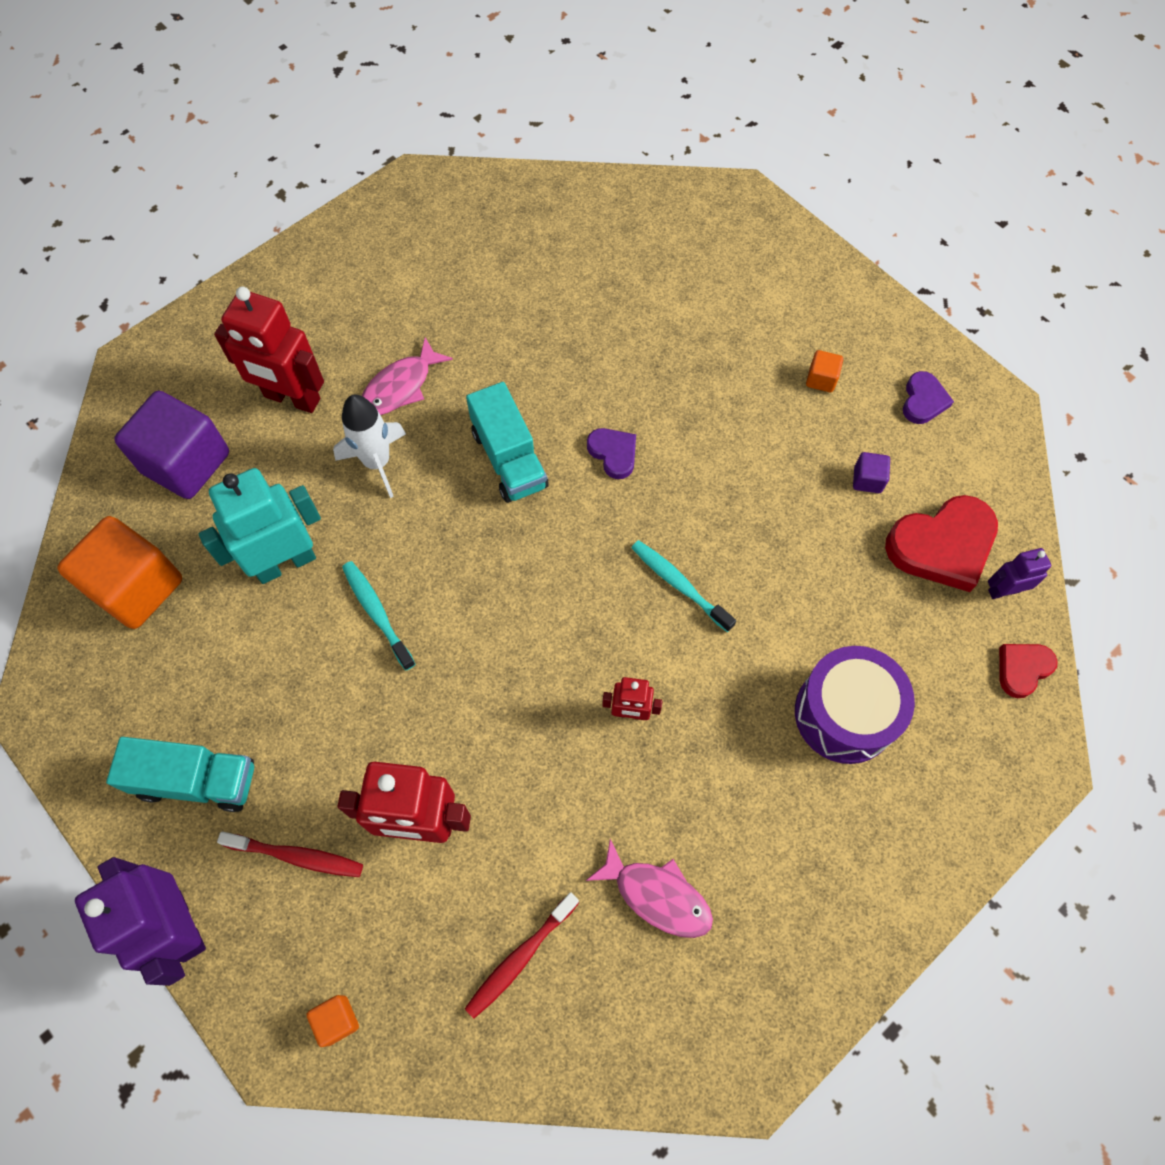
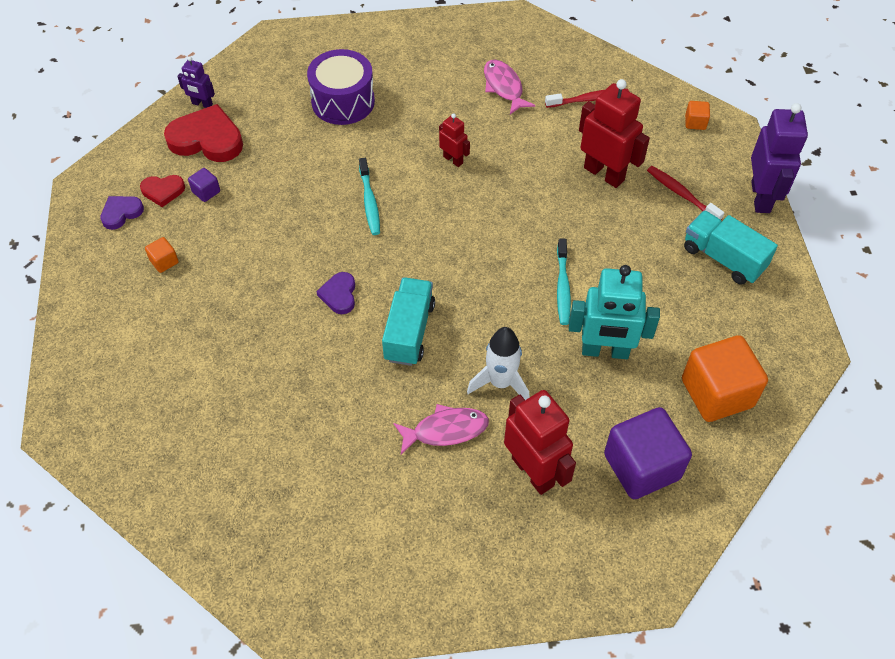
camera: 145 degrees left, 10 degrees down
(1022, 669) = (235, 71): red heart -> red heart (163, 191)

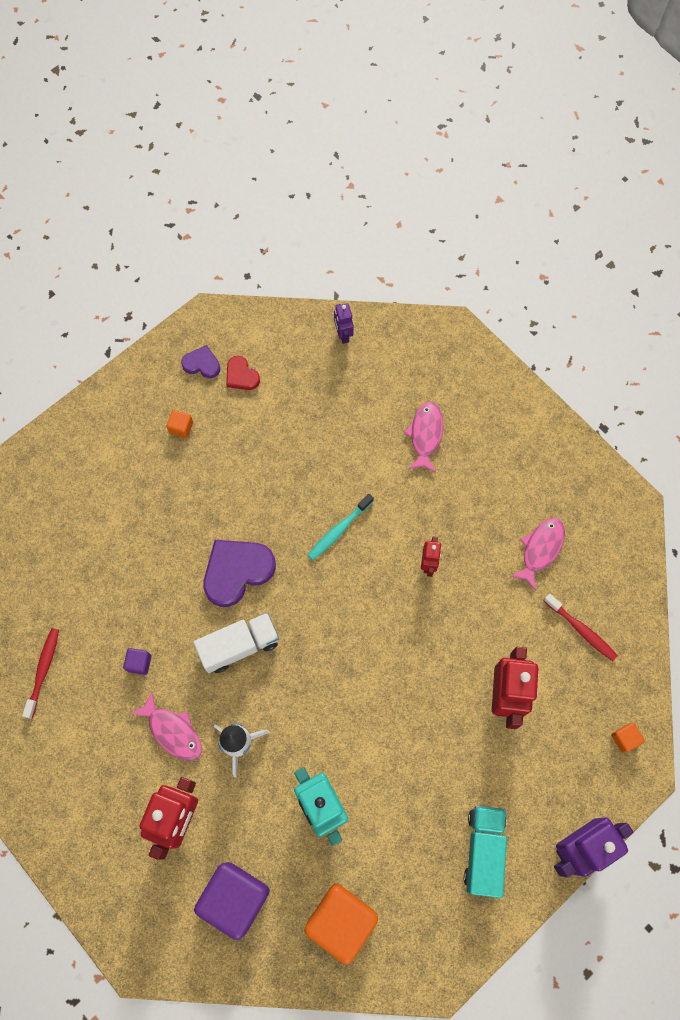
camera: 55 degrees right, 15 degrees up
(206, 192) = (262, 406): purple cube -> purple cube (139, 663)
(207, 139) = (312, 366): red heart -> none
(339, 295) = (237, 571): purple heart -> purple heart, size x1.86
(343, 101) = (425, 435): purple drum -> pink fish
(409, 331) = (239, 646): turquoise truck -> white truck
(562, 287) = (361, 735): turquoise toothbrush -> none
(681, 194) = (530, 774): red toothbrush -> red toothbrush (43, 670)

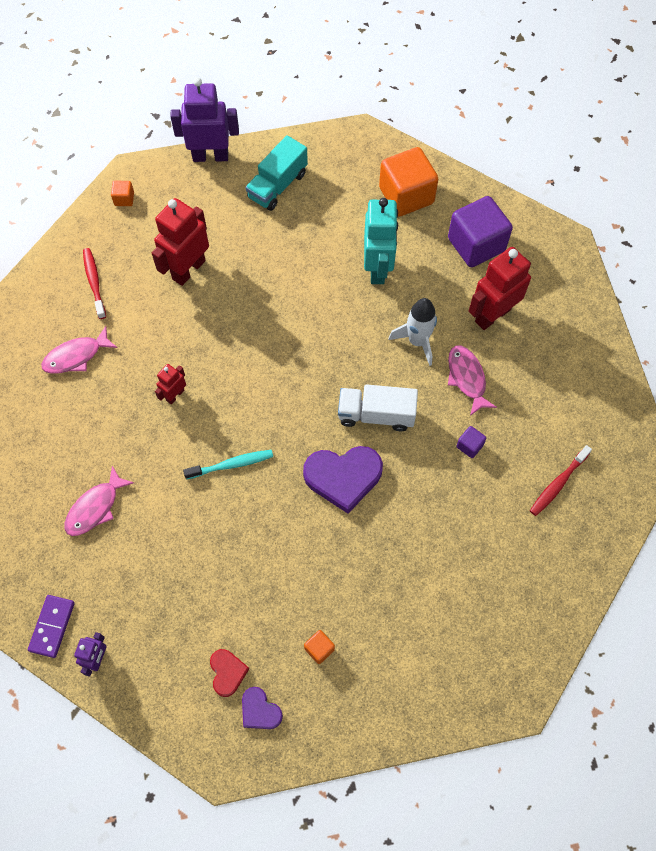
camera: 150 degrees left, 5 degrees down
(393, 337) = (52, 626): none -> purple domino

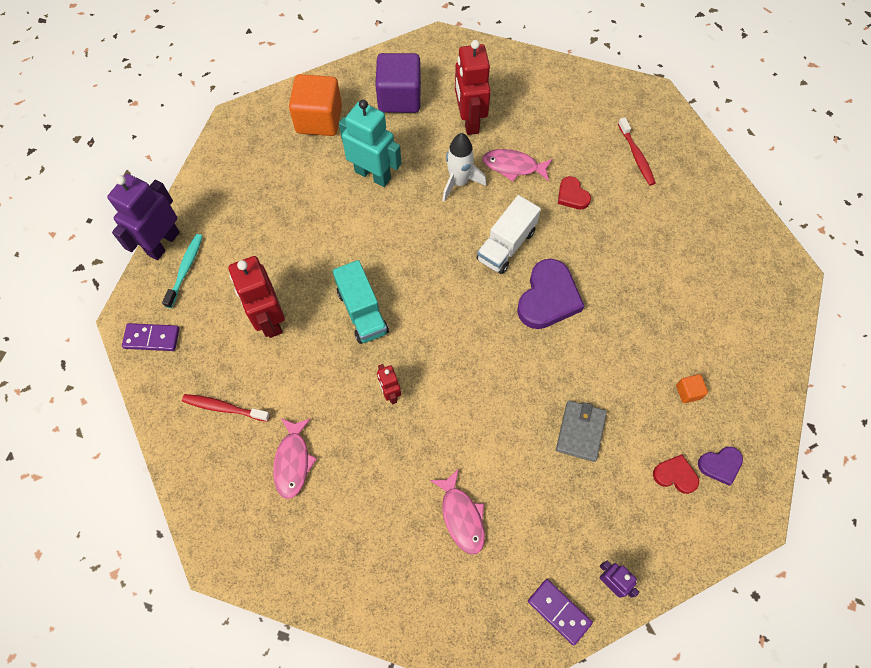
camera: 60 degrees left, 0 degrees up
(124, 199) = (152, 338): orange cube -> purple domino
(225, 568) = (580, 431): none -> grey wallet
(231, 464) = (486, 378): turquoise toothbrush -> turquoise toothbrush (185, 269)
(277, 185) = (236, 206): turquoise truck -> turquoise truck (362, 311)
(469, 446) = (572, 195): purple cube -> red heart

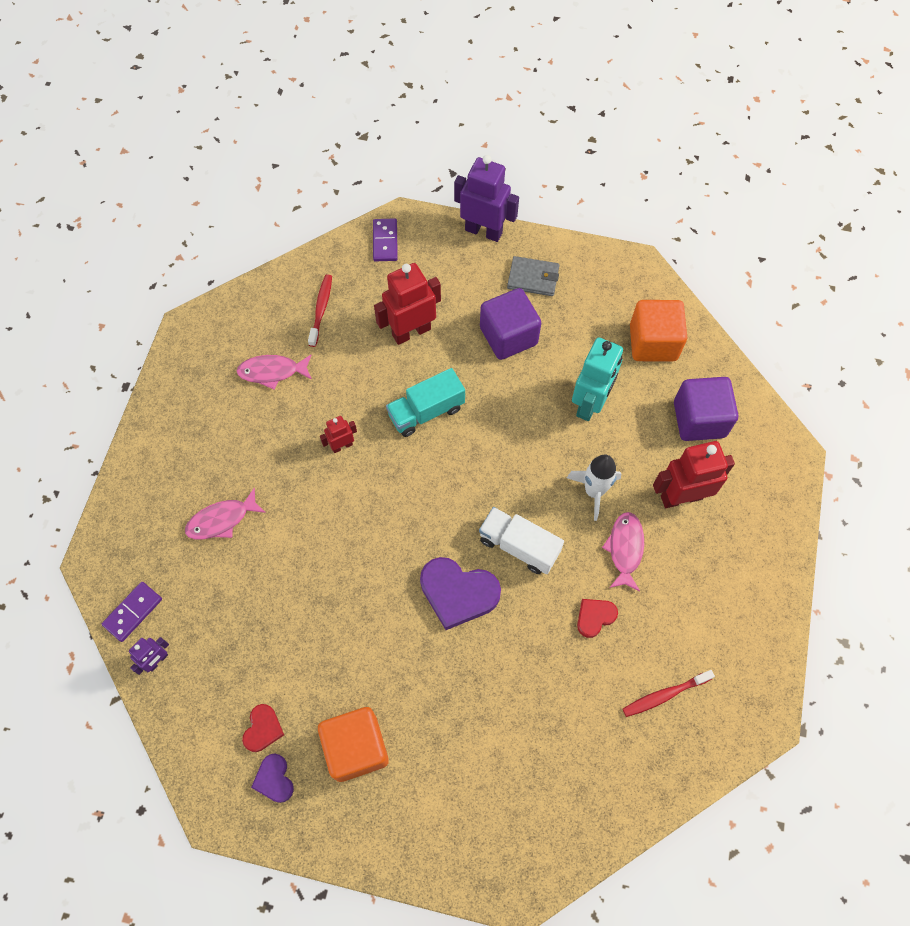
camera: 85 degrees right, 0 degrees up
(185, 269) = (457, 254): turquoise toothbrush -> none
(291, 233) = (508, 336): none -> purple cube
(580, 431) = (308, 630): grey wallet -> grey wallet (533, 278)
(688, 392) = (356, 747): orange cube -> orange cube, size x2.33

